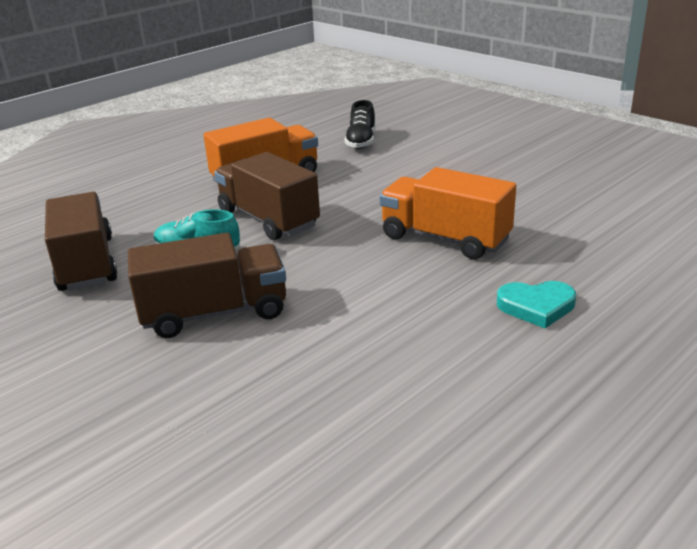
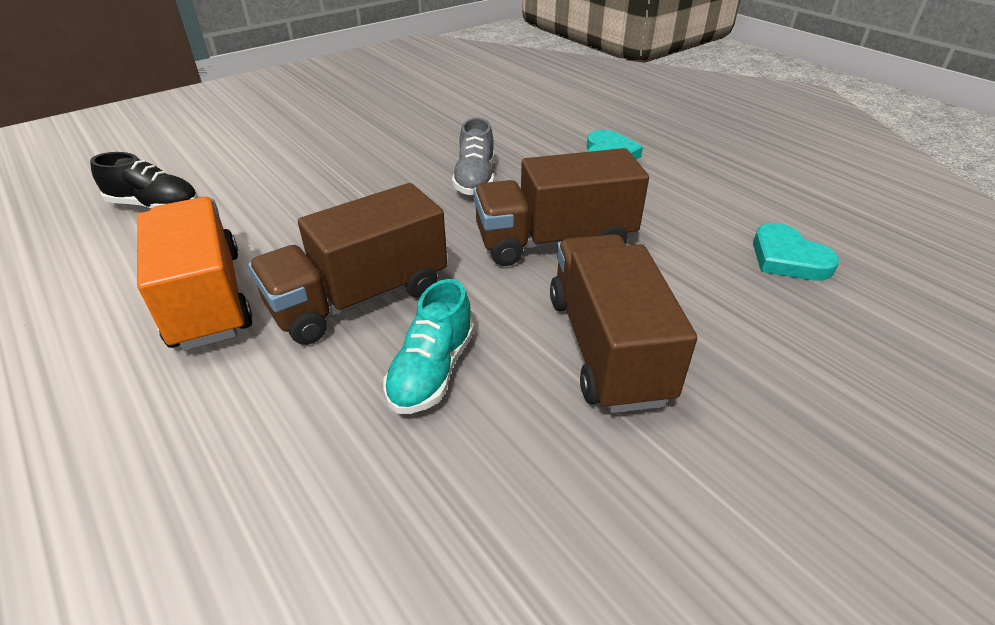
camera: 85 degrees left, 10 degrees up
(86, 264) = (420, 530): brown truck -> brown truck (554, 241)
(348, 422) = (788, 258): none -> turquoise heart
(445, 239) = (475, 179): orange truck -> grey shoe

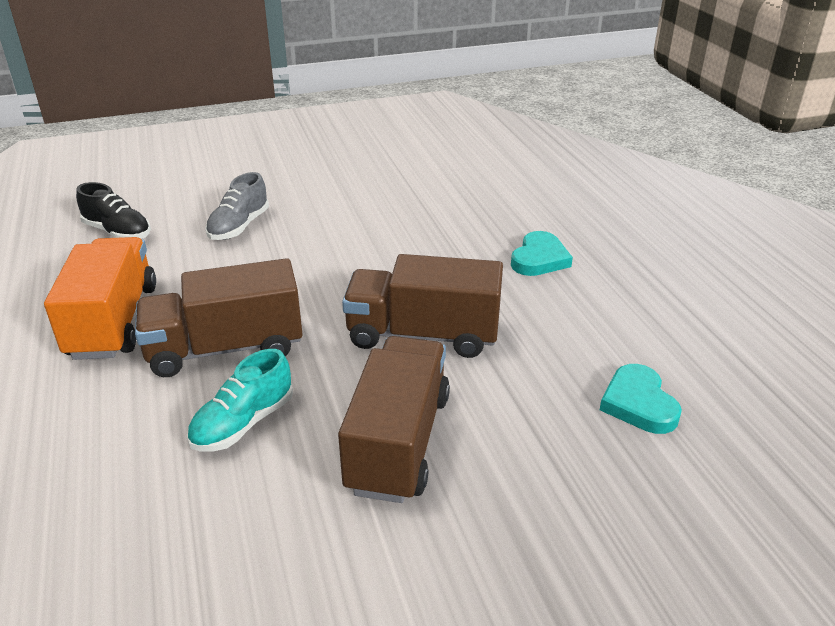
camera: 20 degrees right, 5 degrees down
(475, 179) = (392, 259): grey shoe -> grey shoe (239, 227)

